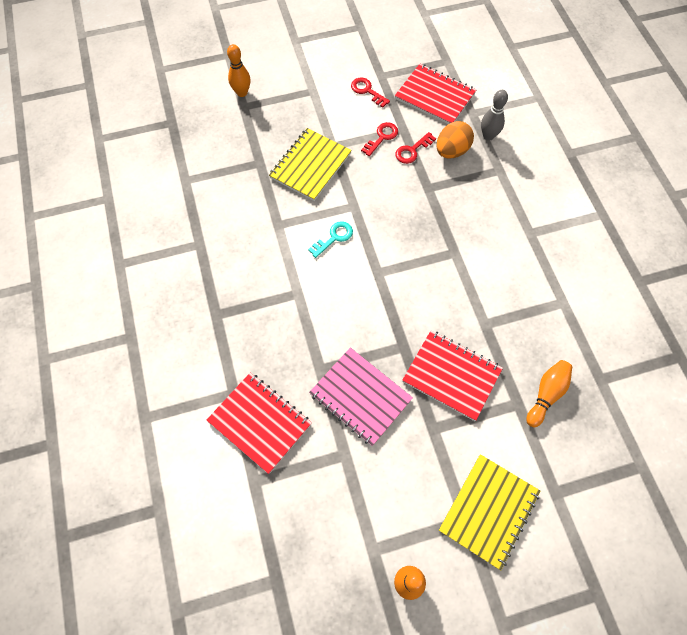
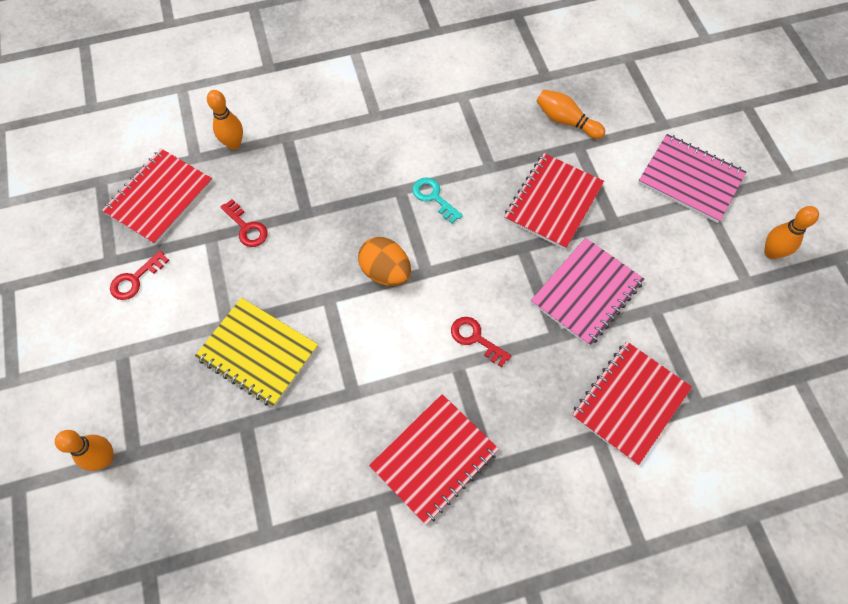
camera: 90 degrees left, 0 degrees up
(226, 277) = (434, 458): none -> red notebook
(334, 237) = (375, 321): turquoise key -> turquoise key (433, 197)
(382, 137) = (220, 262): red key -> red key (475, 339)
(451, 151) = (252, 184): orange egg -> orange egg (385, 272)
(488, 136) = (234, 144): grey bowling pin -> orange bowling pin
(488, 511) = (690, 179): yellow notebook -> pink notebook

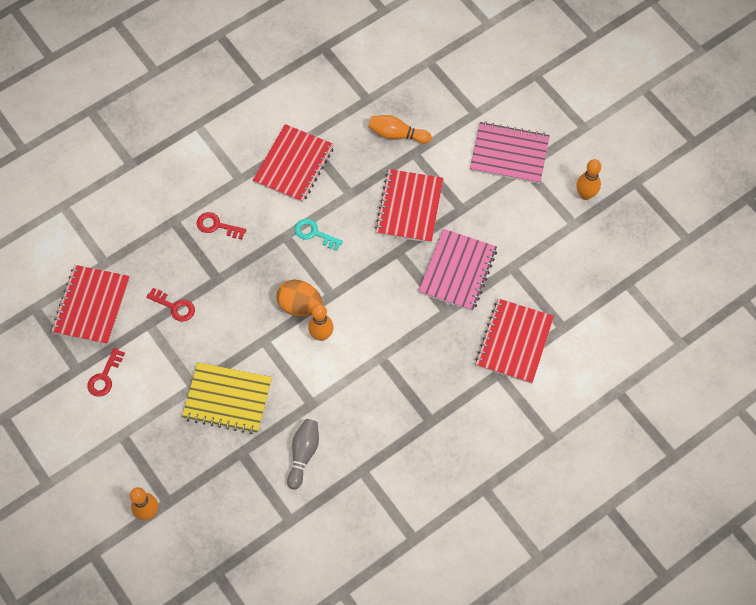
camera: 20 degrees left, 0 degrees up
(234, 144) = (132, 241): orange bowling pin -> orange bowling pin (321, 335)
(318, 453) = (303, 454): none -> grey bowling pin
(434, 458) = (388, 429): red notebook -> red notebook (294, 165)
(475, 339) = (387, 333): red key -> red key (217, 226)

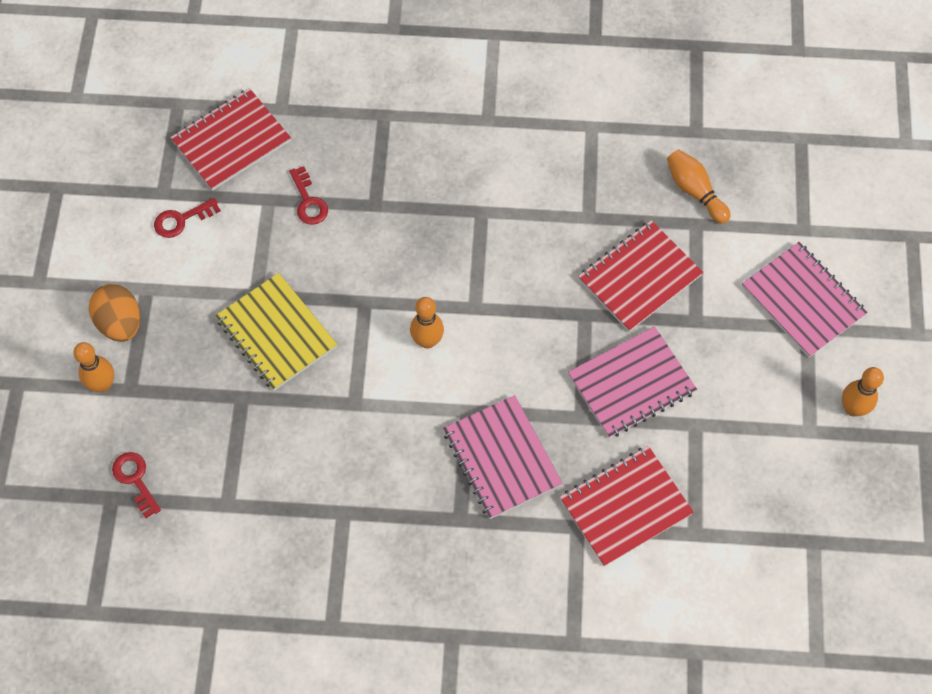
camera: 40 degrees right, 0 degrees up
(217, 226) = (422, 151): red key -> red key (135, 480)
(294, 165) = (556, 145): red notebook -> none
(300, 305) = (432, 294): orange egg -> orange egg (120, 323)
(303, 454) = (300, 448): grey bowling pin -> none
(314, 233) = (513, 231): turquoise key -> none
(423, 369) = (501, 458): none -> pink notebook

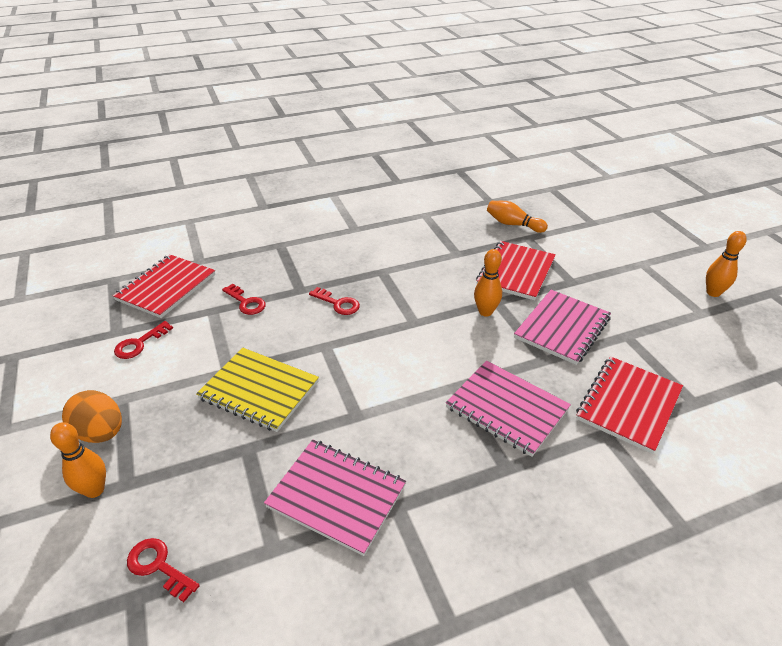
camera: 25 degrees left, 25 degrees down
(406, 244) = (338, 303): none -> red key
(427, 341) = (391, 353): orange bowling pin -> orange bowling pin (485, 312)
(803, 301) = (626, 252): pink notebook -> pink notebook (336, 496)

